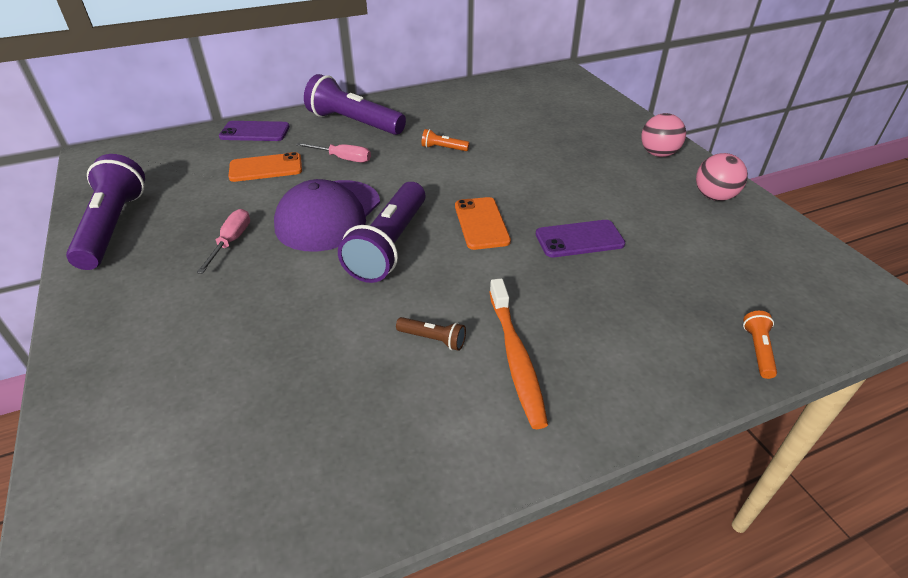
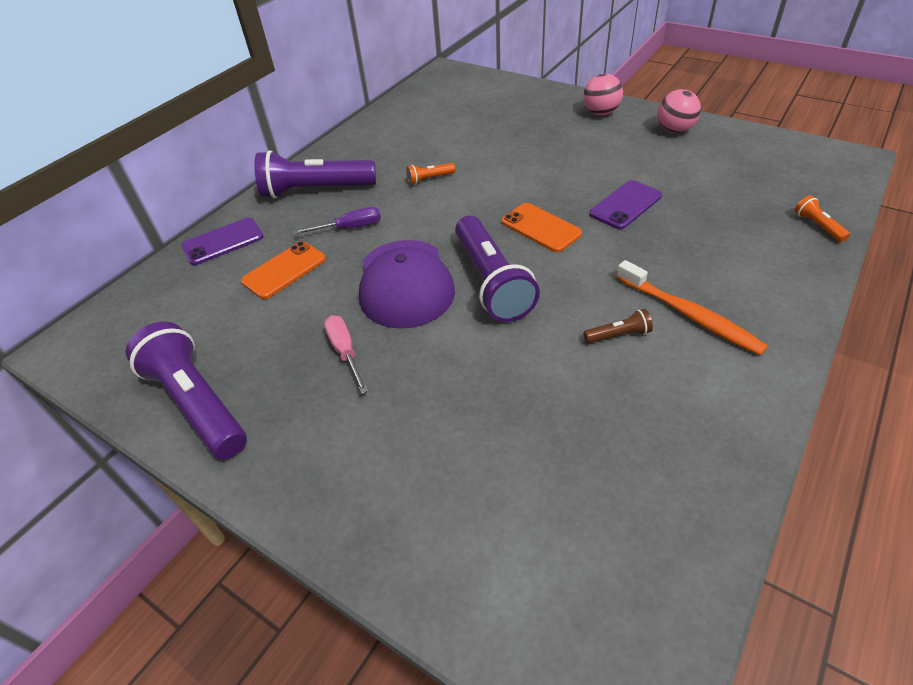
camera: 30 degrees left, 5 degrees up
(343, 158) = (350, 228): pink screwdriver -> purple screwdriver

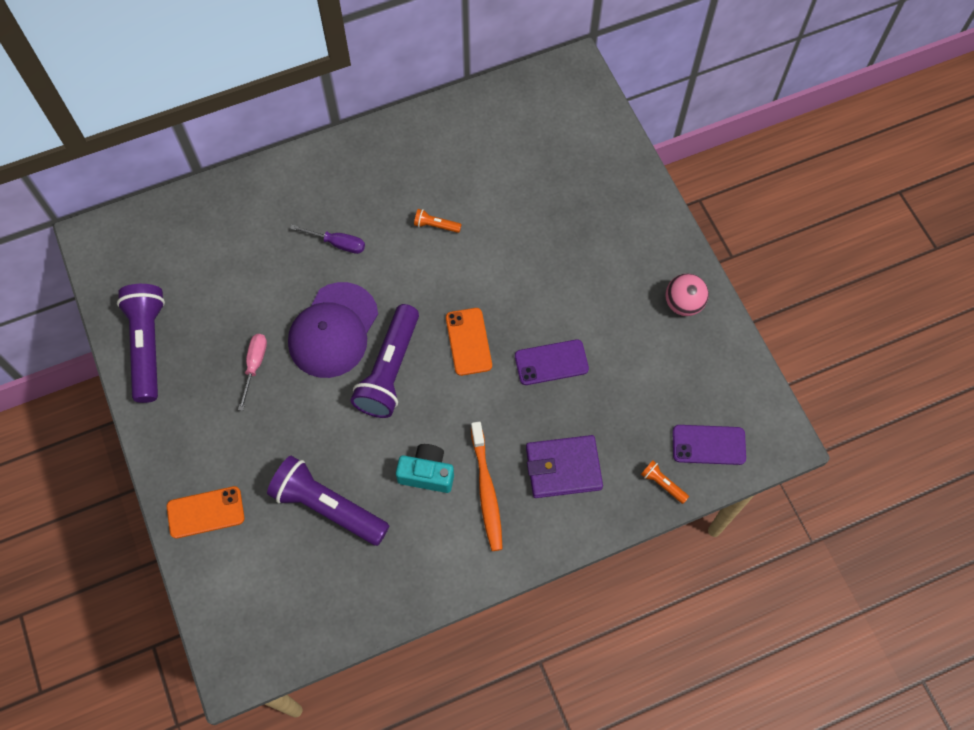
camera: 30 degrees right, 20 degrees up
(223, 242) = (242, 196): purple phone -> purple phone (708, 445)
(284, 270) = (265, 259): orange phone -> orange phone (205, 512)
(316, 190) = (342, 178): purple flashlight -> purple flashlight (328, 507)
(600, 113) = (648, 235): pink ball -> none
(618, 335) = (427, 473): brown flashlight -> turquoise camera
(729, 261) = (563, 468): none -> purple wallet
(818, 226) = (662, 484): orange flashlight -> orange flashlight turned 60 degrees counterclockwise

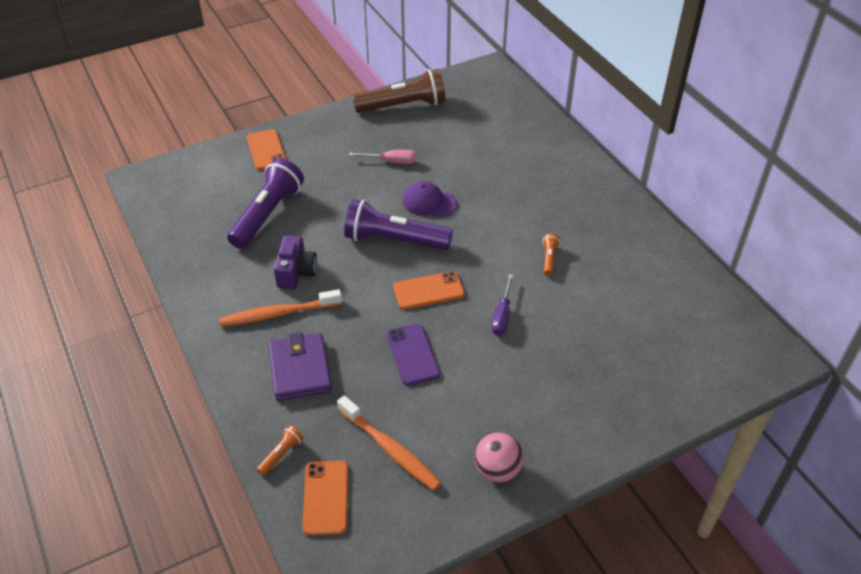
camera: 85 degrees right, 20 degrees down
(148, 346) = (403, 106): purple flashlight -> brown flashlight
(333, 330) = (429, 202): purple cap -> purple cap, size x0.59
(337, 243) = (515, 196): purple screwdriver -> purple screwdriver (502, 316)
(427, 473) = (296, 272): turquoise camera -> purple camera
(659, 389) = (390, 449): none -> orange toothbrush
(708, 445) = (326, 497): purple phone -> orange phone

